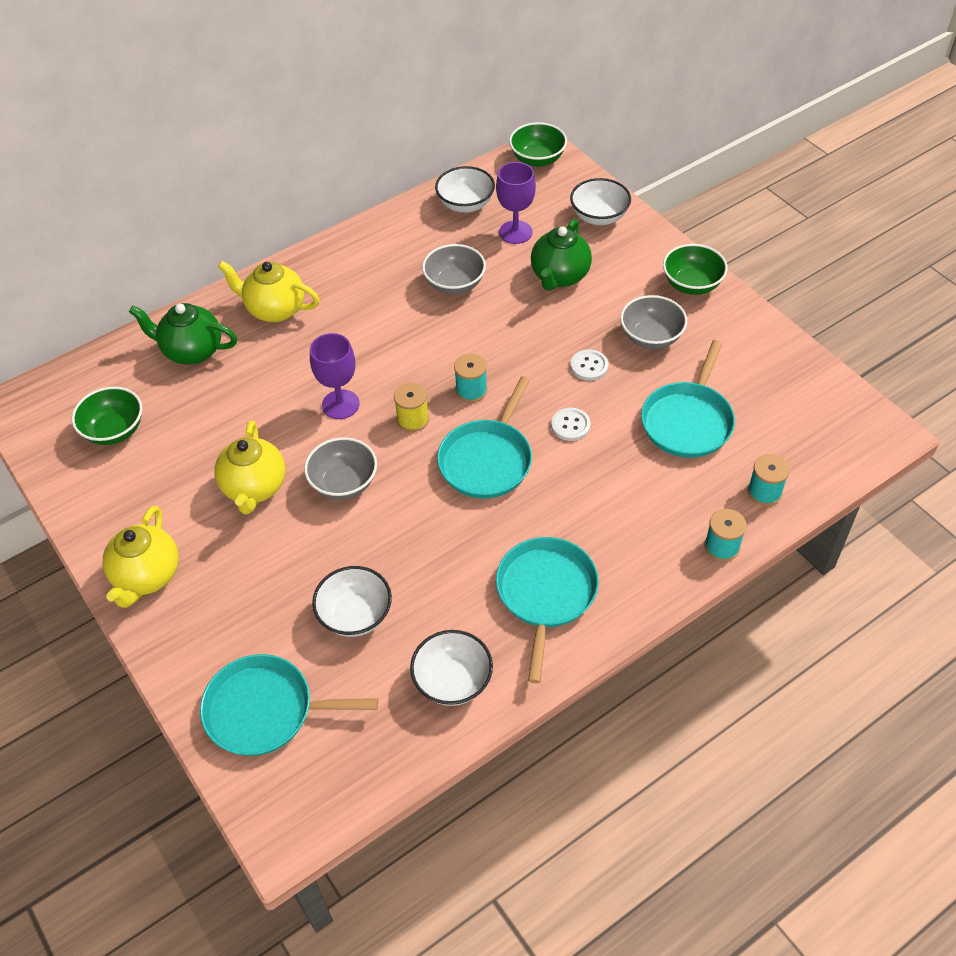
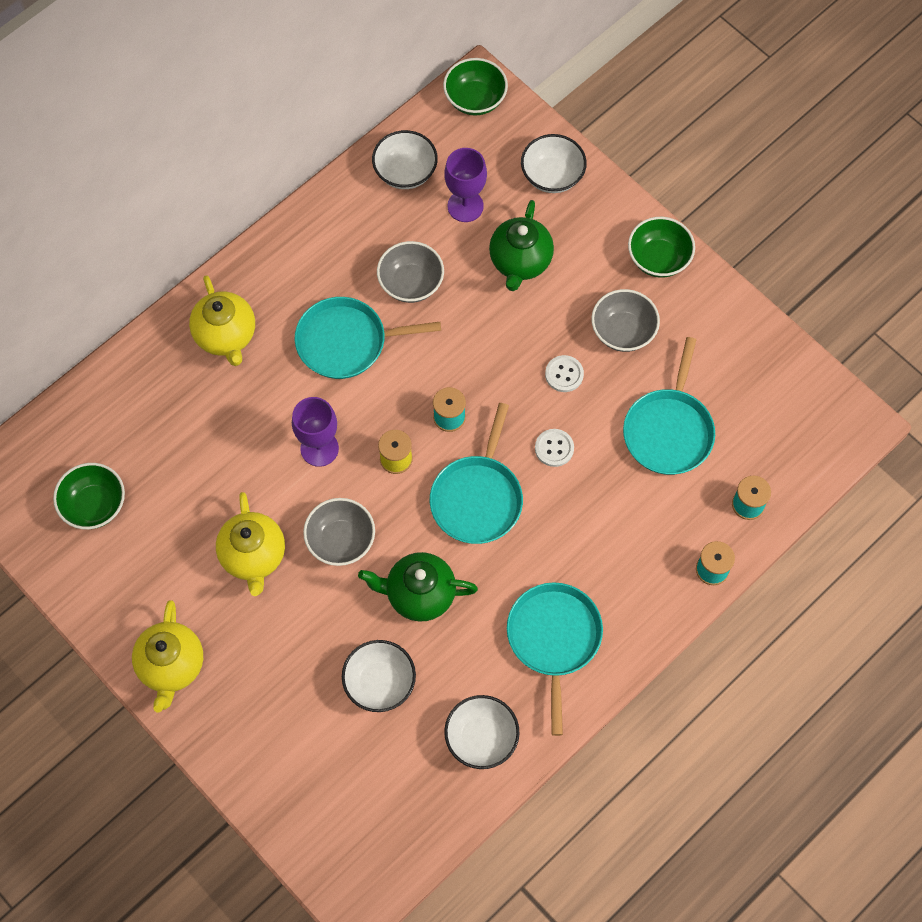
camera: 10 degrees left, 15 degrees up
(192, 351) = (150, 399): green teapot -> green teapot (419, 594)
(265, 710) = (316, 788): turquoise pan -> turquoise pan (346, 342)
(275, 309) = (226, 336): yellow teapot -> yellow teapot turned 120 degrees counterclockwise

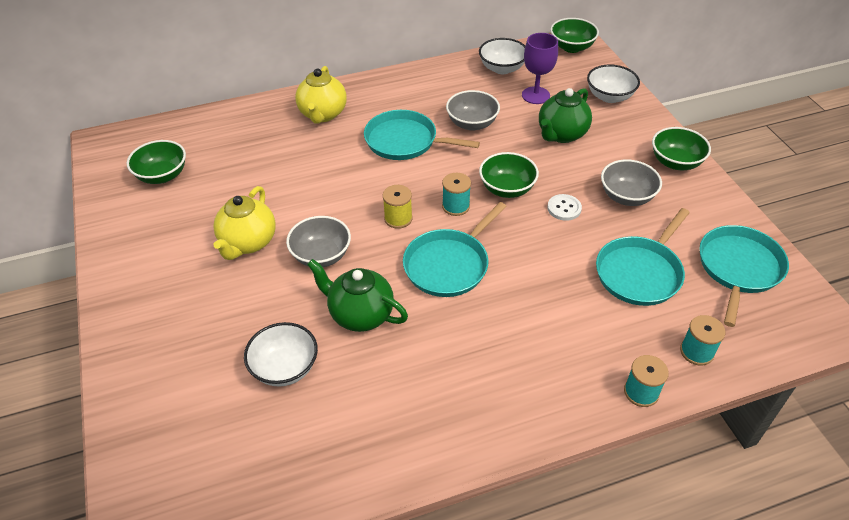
camera: 25 degrees right, 20 degrees down
(171, 666) = (132, 292): yellow teapot -> none
(319, 448) = (344, 194): purple goblet -> none
(481, 738) = (346, 451): white bowl -> none
(493, 370) = (507, 189): none -> green bowl
(554, 448) = (532, 252): white button -> none
(554, 638) = (460, 393): turquoise pan -> turquoise pan (738, 268)

